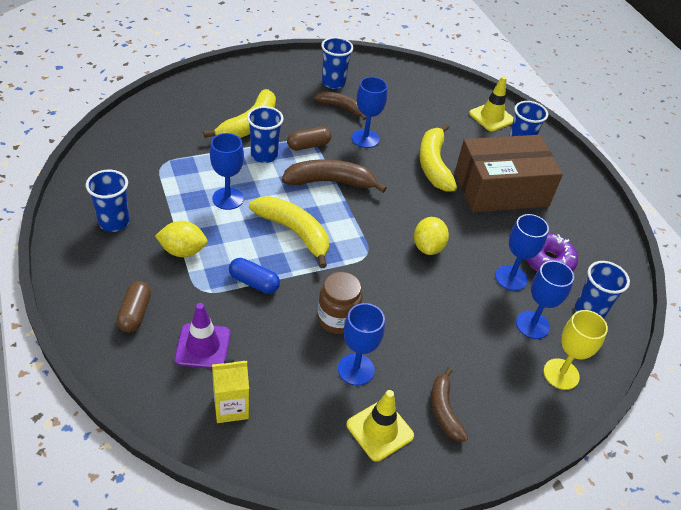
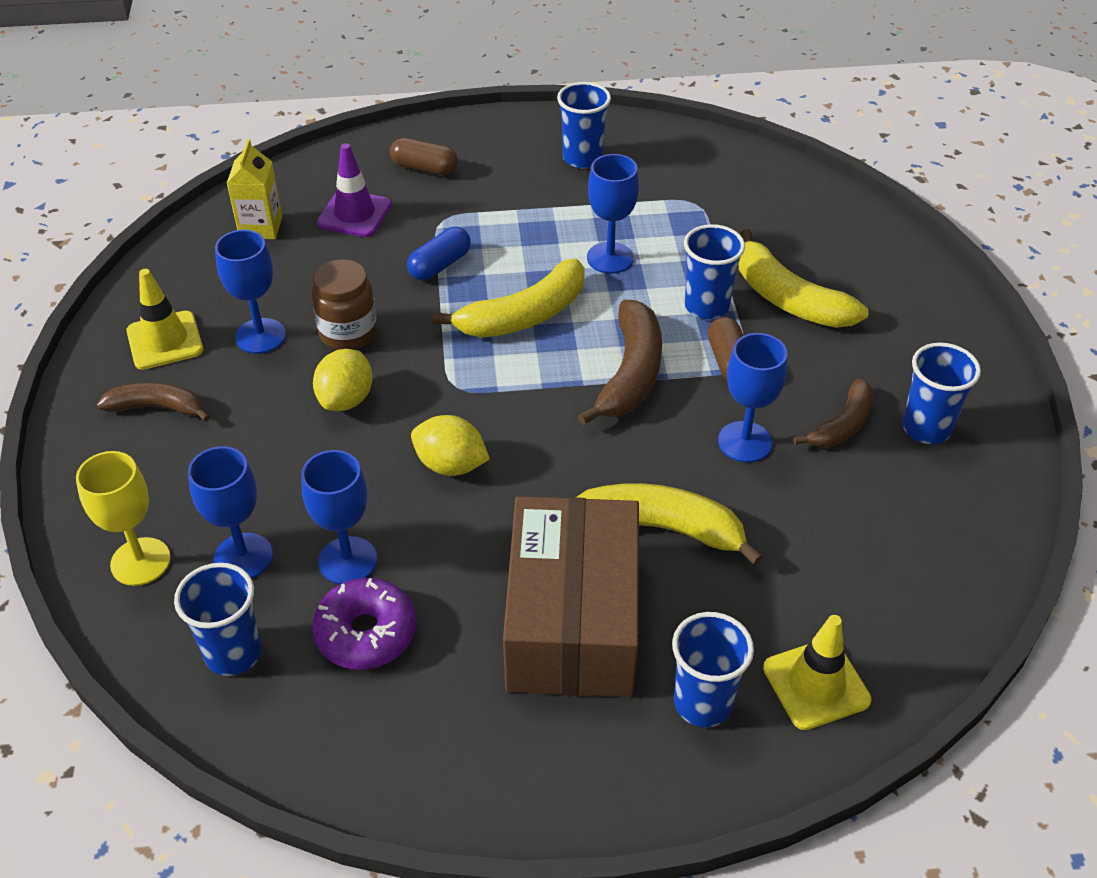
camera: 110 degrees right, 0 degrees up
(183, 251) = (516, 210): yellow lemon -> yellow lemon (346, 399)

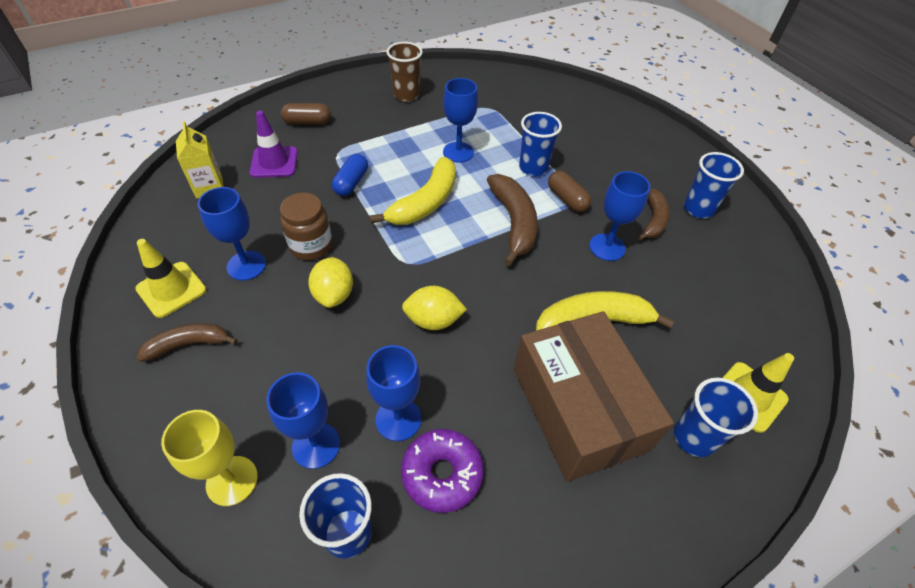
camera: 25 degrees left, 5 degrees up
(582, 158) = (406, 95): blue cup -> brown cup
(788, 299) = (576, 152): yellow banana -> none

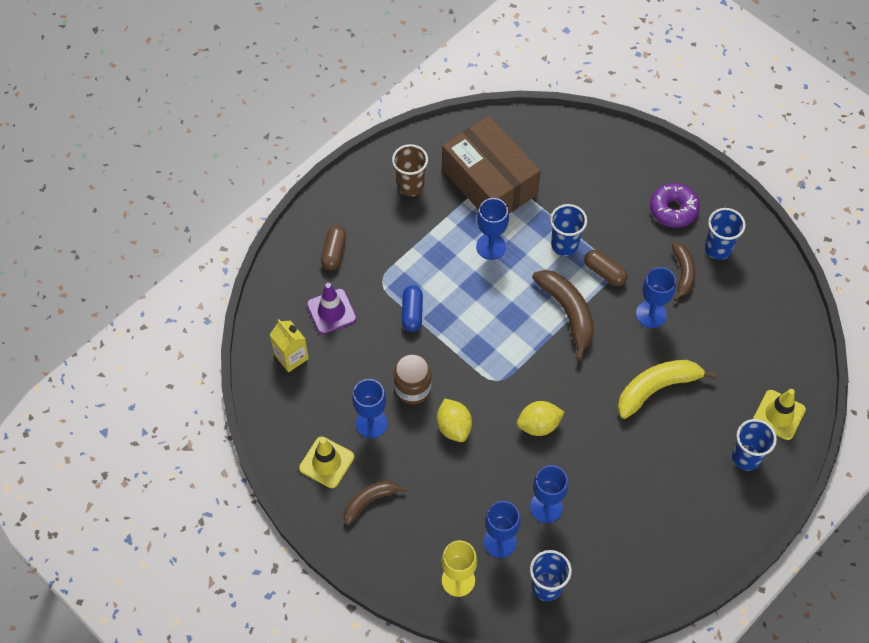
camera: 15 degrees left, 10 degrees up
(307, 122) = (334, 252): brown capsule -> brown capsule turned 60 degrees counterclockwise
(425, 202) = (485, 314): yellow banana -> none
(442, 474) = (589, 533): purple donut -> purple donut (673, 209)
(578, 408) = (664, 461): brown box -> brown box (489, 182)

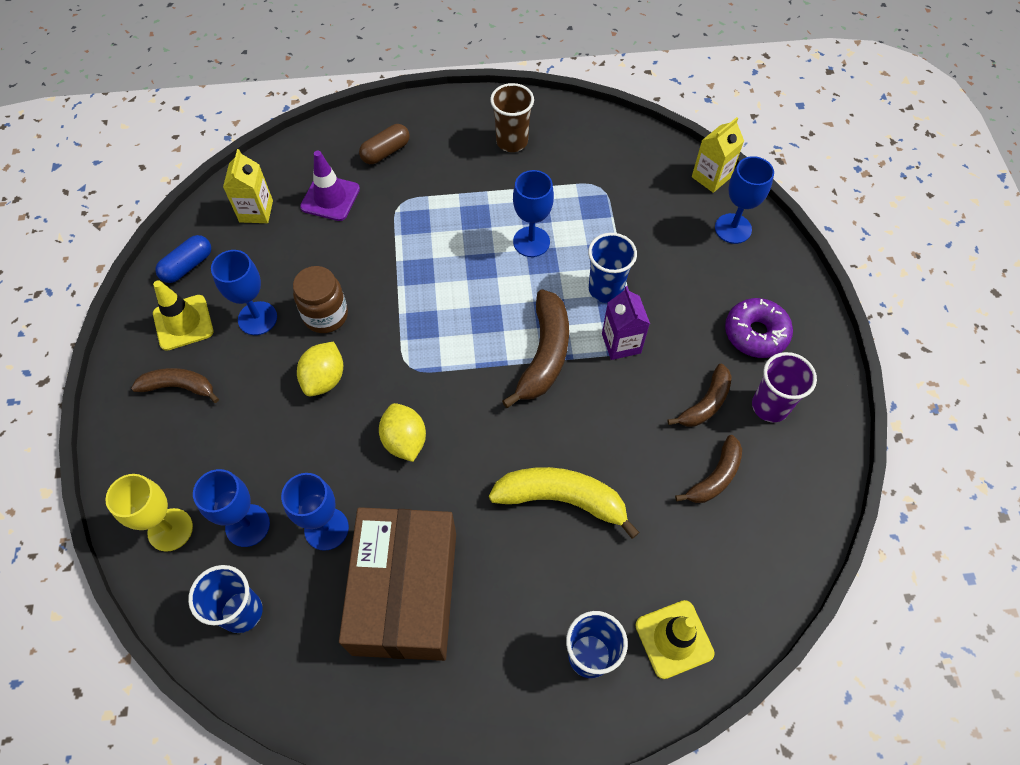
camera: 40 degrees right, 0 degrees up
(412, 313) = (397, 249): blue capsule -> blue capsule (188, 266)
(489, 182) = (589, 185): brown box -> brown box (405, 592)
(539, 425) = (404, 441): yellow lemon -> yellow lemon turned 45 degrees clockwise
(559, 123) = (711, 177): none -> yellow carton
(604, 272) = (621, 343): brown capsule -> purple carton
(651, 314) = (630, 419): blue goblet -> blue goblet (733, 228)
(718, 248) = (770, 406): blue cup -> purple cup
(724, 312) = (715, 477): none -> brown banana

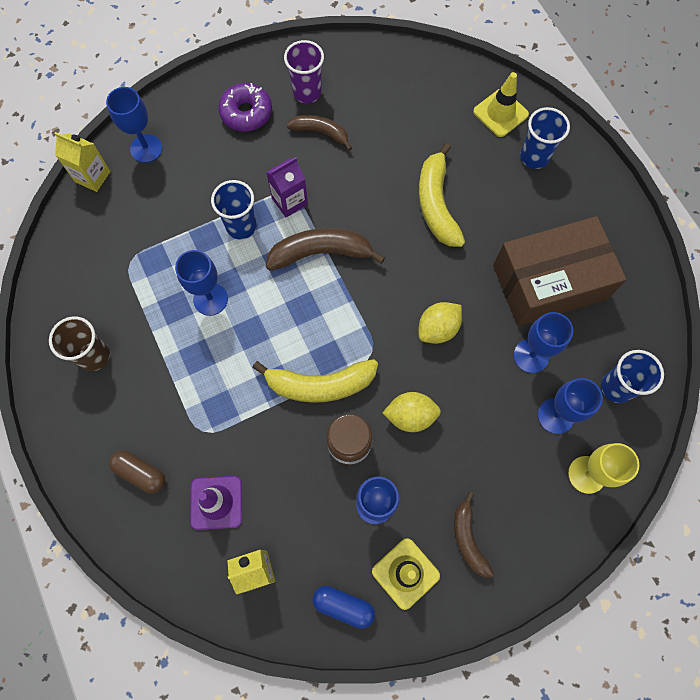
camera: 110 degrees left, 10 degrees up
(397, 309) = (320, 384): none -> yellow banana
(715, 477) = (377, 114): brown banana -> none

